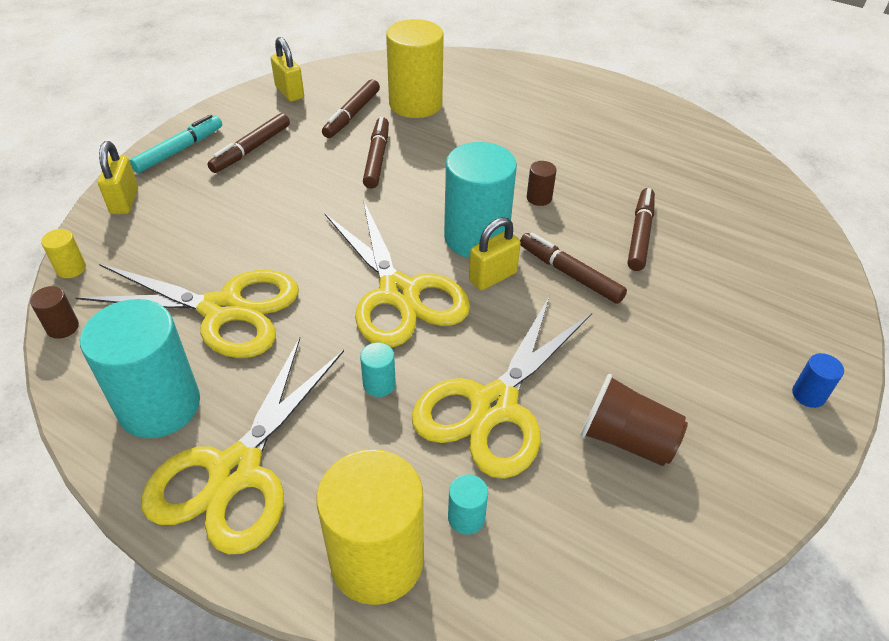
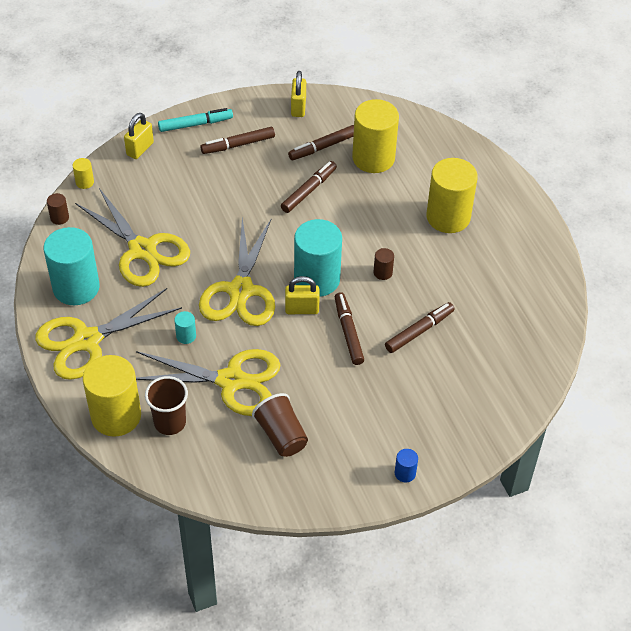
camera: 35 degrees right, 5 degrees up
(466, 517) = (170, 422): turquoise cylinder -> brown cup
(494, 407) = (232, 381): yellow scissors -> yellow scissors turned 150 degrees counterclockwise
(545, 122) = (448, 217): none -> yellow cylinder

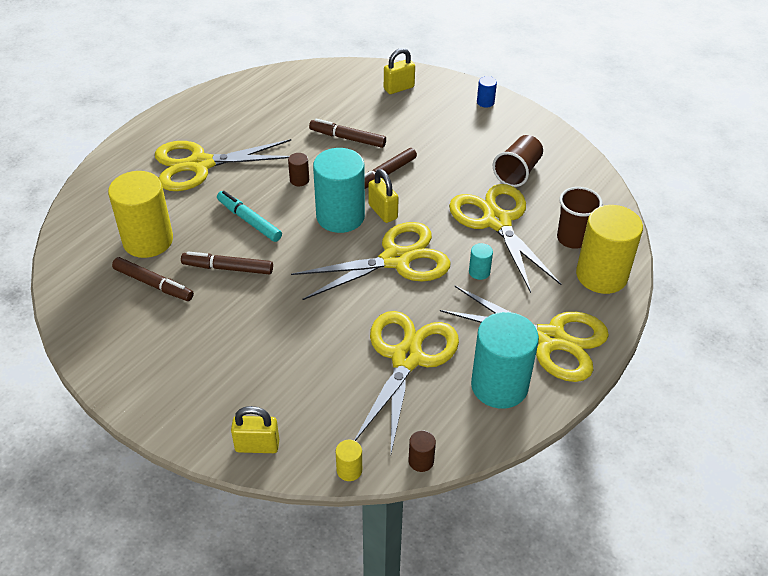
camera: 120 degrees left, 5 degrees down
(195, 124) = (180, 413): turquoise marker -> turquoise marker (249, 221)
(238, 145) = (193, 356): brown marker -> none
(298, 107) = (97, 331): yellow padlock -> yellow padlock (399, 88)
(448, 217) = (200, 165): yellow cylinder -> yellow scissors

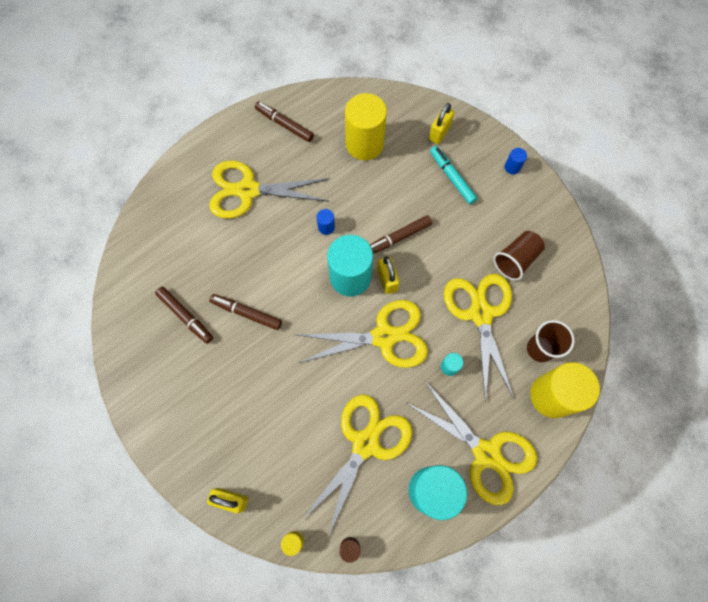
camera: 15 degrees right, 25 degrees up
(148, 240) = (190, 268): yellow cylinder -> yellow cylinder (364, 144)
(249, 221) = (274, 264): turquoise marker -> turquoise marker (452, 177)
(299, 180) = (326, 227): brown cylinder -> blue cylinder
(347, 138) = (378, 186): brown marker -> brown marker (284, 124)
(399, 88) = (439, 133): yellow padlock -> yellow padlock turned 45 degrees counterclockwise

